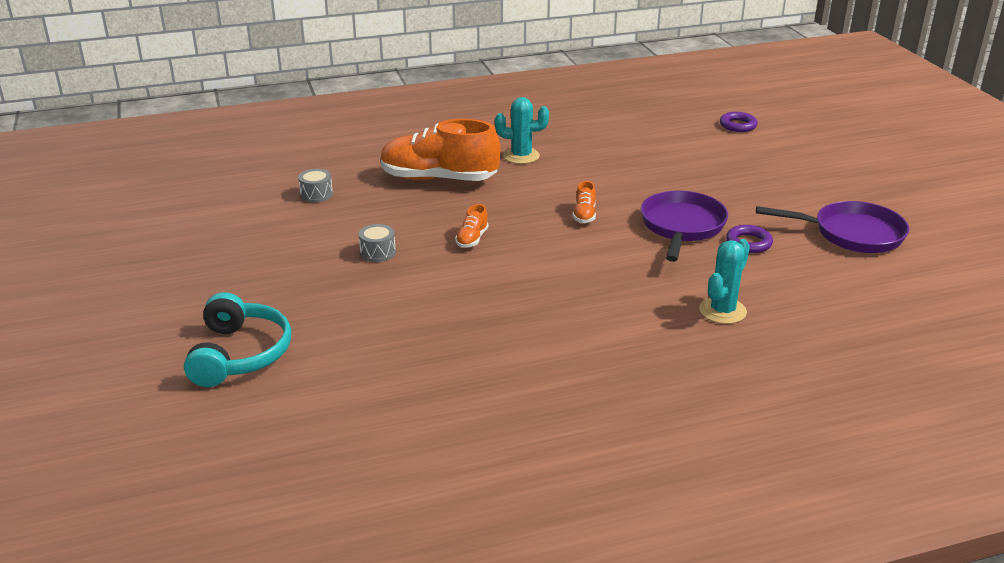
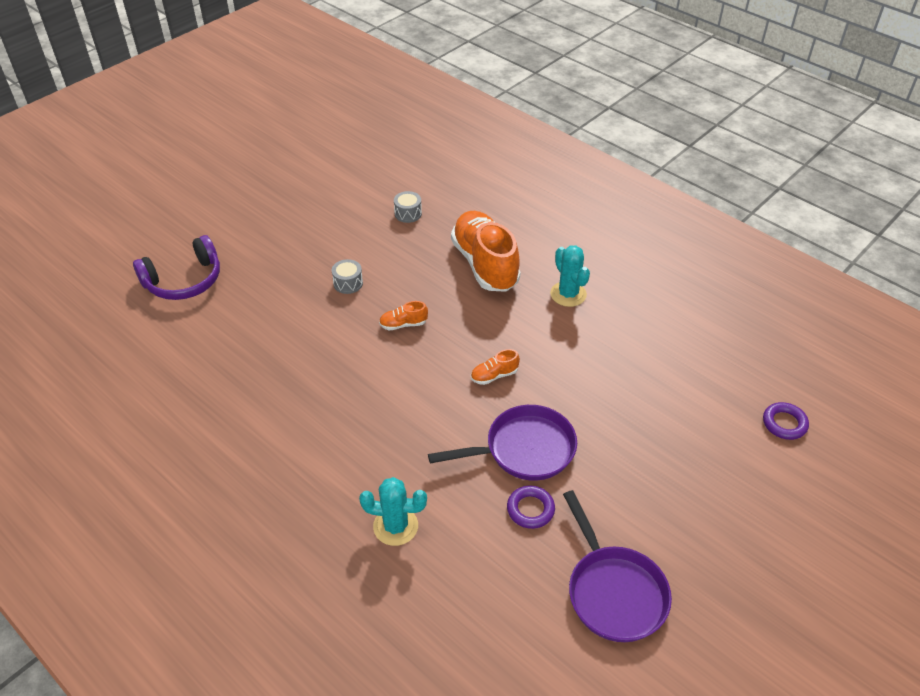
camera: 60 degrees right, 15 degrees up
(239, 354) = (184, 280): turquoise headphones -> purple headphones

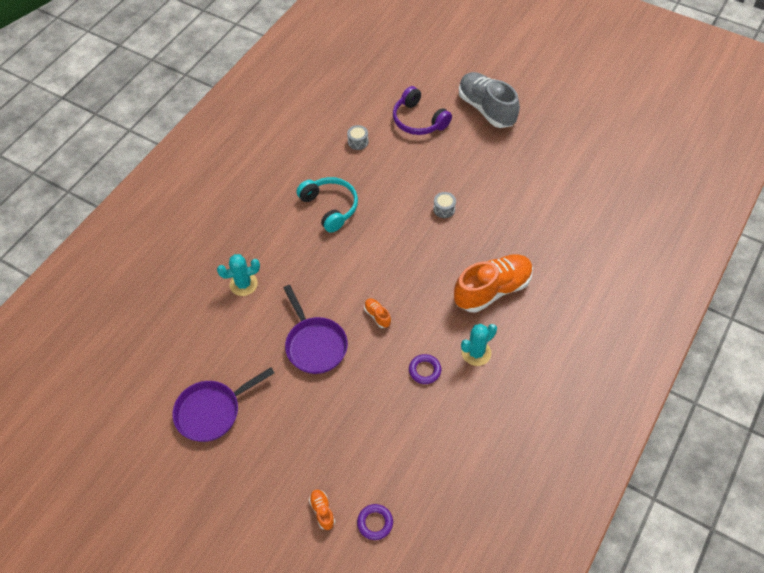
camera: 80 degrees right, 10 degrees up
(203, 215) = (486, 109): none -> grey shoe
(293, 399) = (330, 207): none -> turquoise headphones
(395, 526) = (243, 284): turquoise cactus -> turquoise cactus turned 75 degrees clockwise
(403, 324) = (412, 251): orange shoe -> orange shoe (322, 511)
(408, 213) = (534, 227): grey drum -> grey drum (358, 142)
(530, 509) = (267, 355): purple ring -> purple ring (424, 370)

